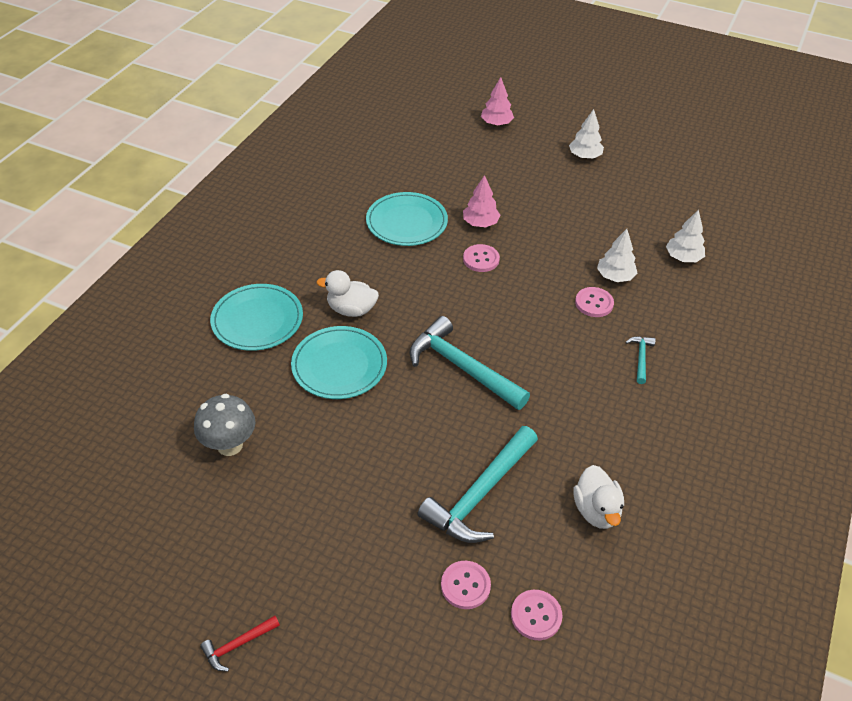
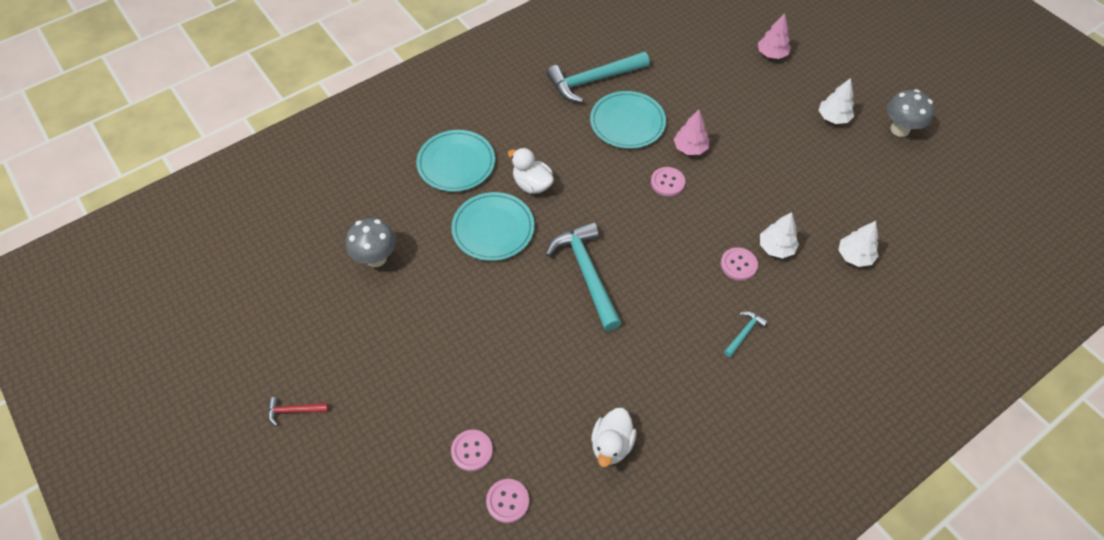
camera: 30 degrees right, 10 degrees up
(480, 494) = (530, 385): turquoise hammer -> turquoise hammer (593, 80)
(644, 147) = (899, 129): none -> grey mushroom

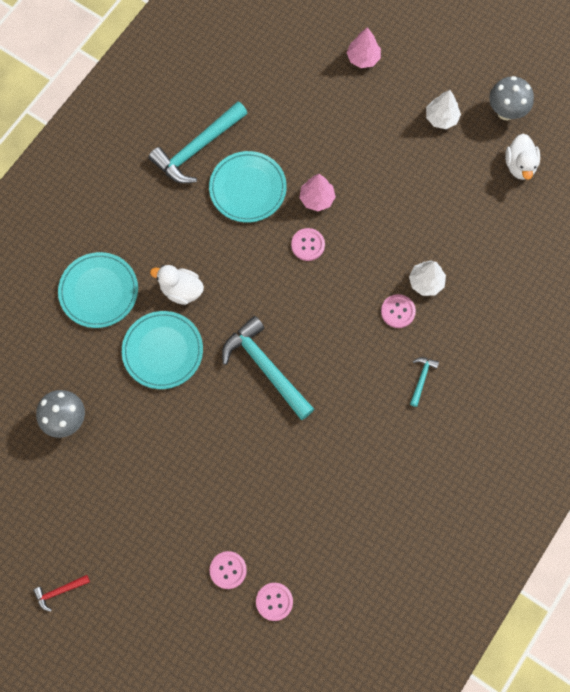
camera: 20 degrees left, 15 degrees up
(611, 444) = (342, 522): white duck -> white duck (520, 165)
(854, 256) = (496, 267): white tree -> none

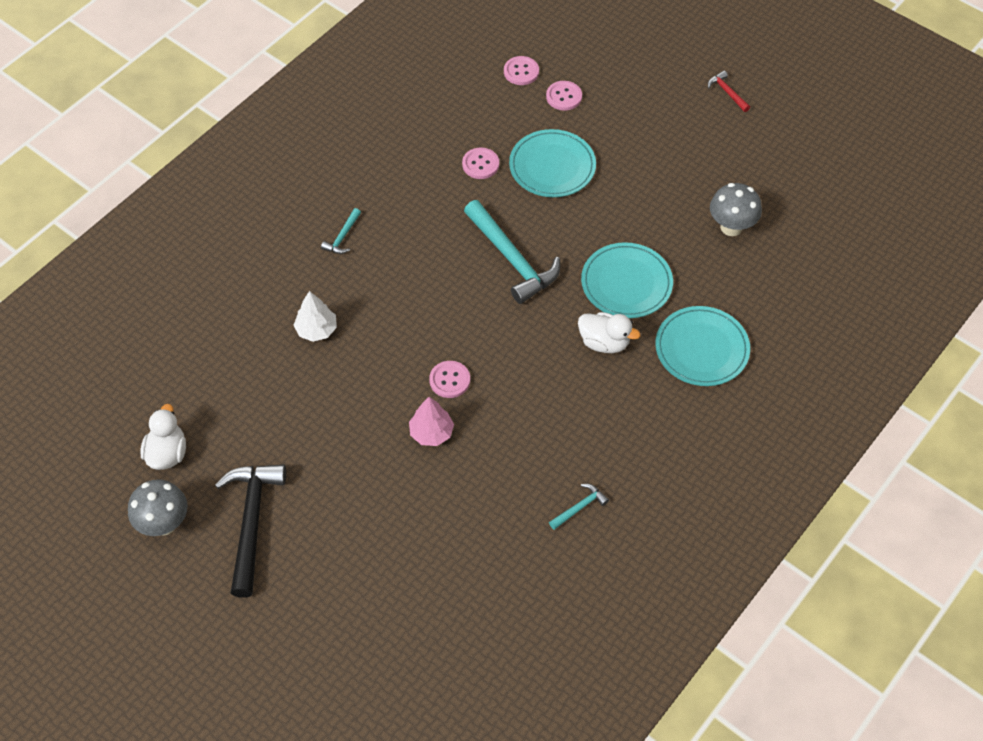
camera: 175 degrees left, 15 degrees down
(59, 591) = (727, 92): red hammer -> red hammer turned 105 degrees counterclockwise
(197, 148) = (579, 507): turquoise hammer -> turquoise hammer, size x0.46
(248, 188) = (517, 452): turquoise plate -> turquoise plate (552, 166)
(363, 58) = (341, 616): pink tree -> none
(398, 311) = (355, 302): pink button -> pink button (480, 164)
(441, 118) = (252, 522): white tree -> black hammer

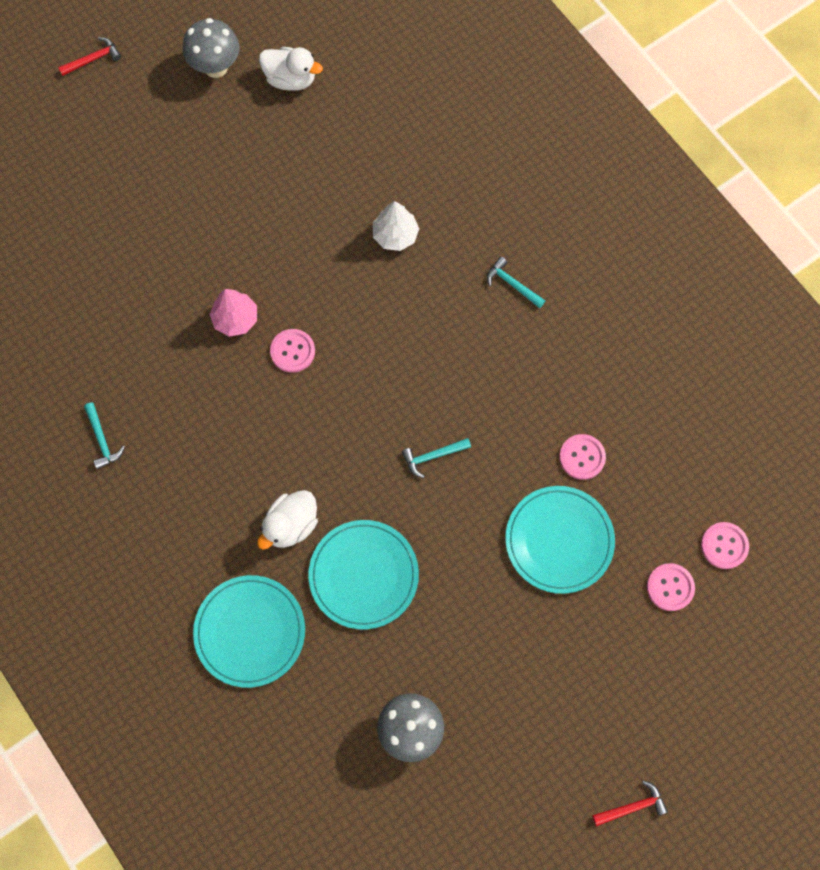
camera: 105 degrees right, 15 degrees up
(173, 644) = (93, 59): none -> red hammer
(252, 522) = (191, 139): black hammer -> none
(512, 259) = (433, 456): turquoise hammer -> turquoise hammer, size x0.46

